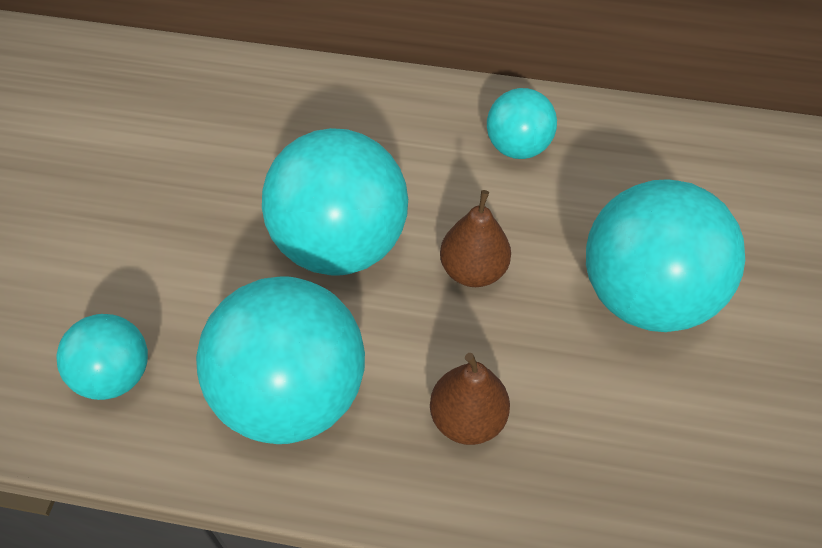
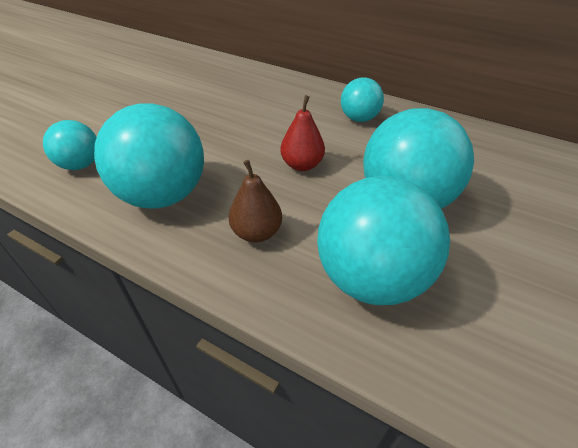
camera: 20 degrees right, 10 degrees down
(340, 244) = (233, 138): turquoise ball -> turquoise ball (371, 277)
(473, 270) = (302, 165): brown pear -> red pear

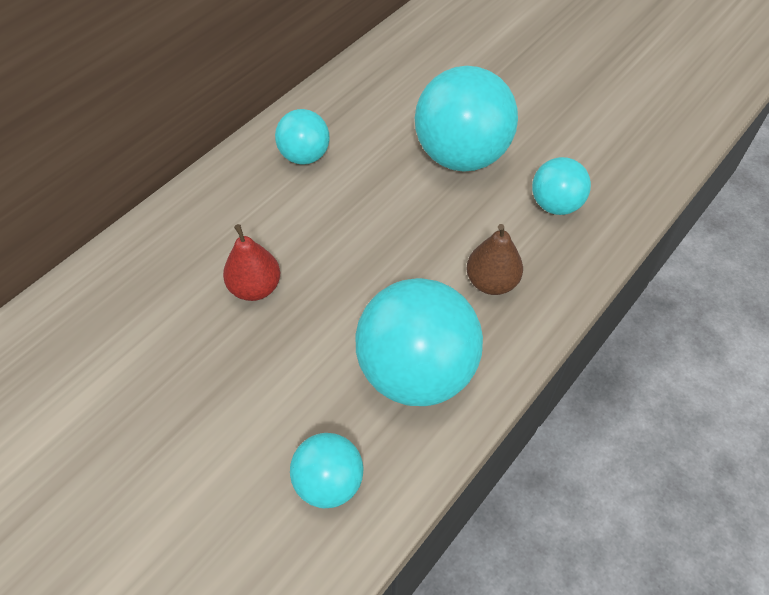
camera: 80 degrees left, 10 degrees up
(302, 165) = (386, 227): red pear -> red pear (255, 287)
(371, 277) = (555, 205): turquoise ball -> turquoise ball, size x0.54

